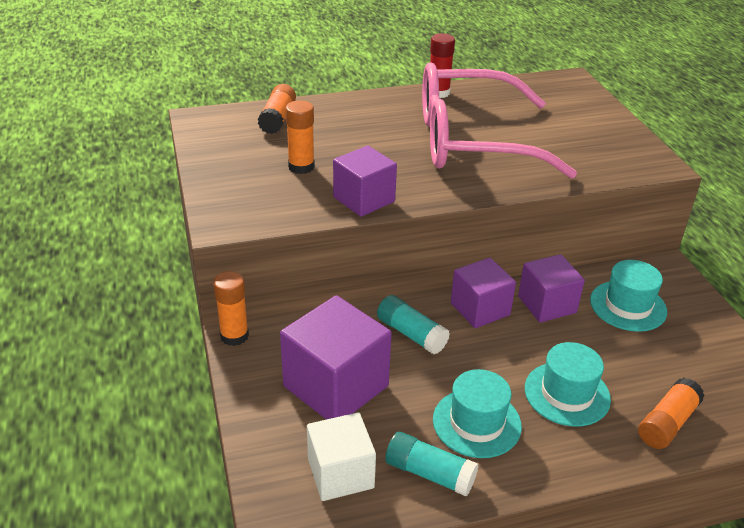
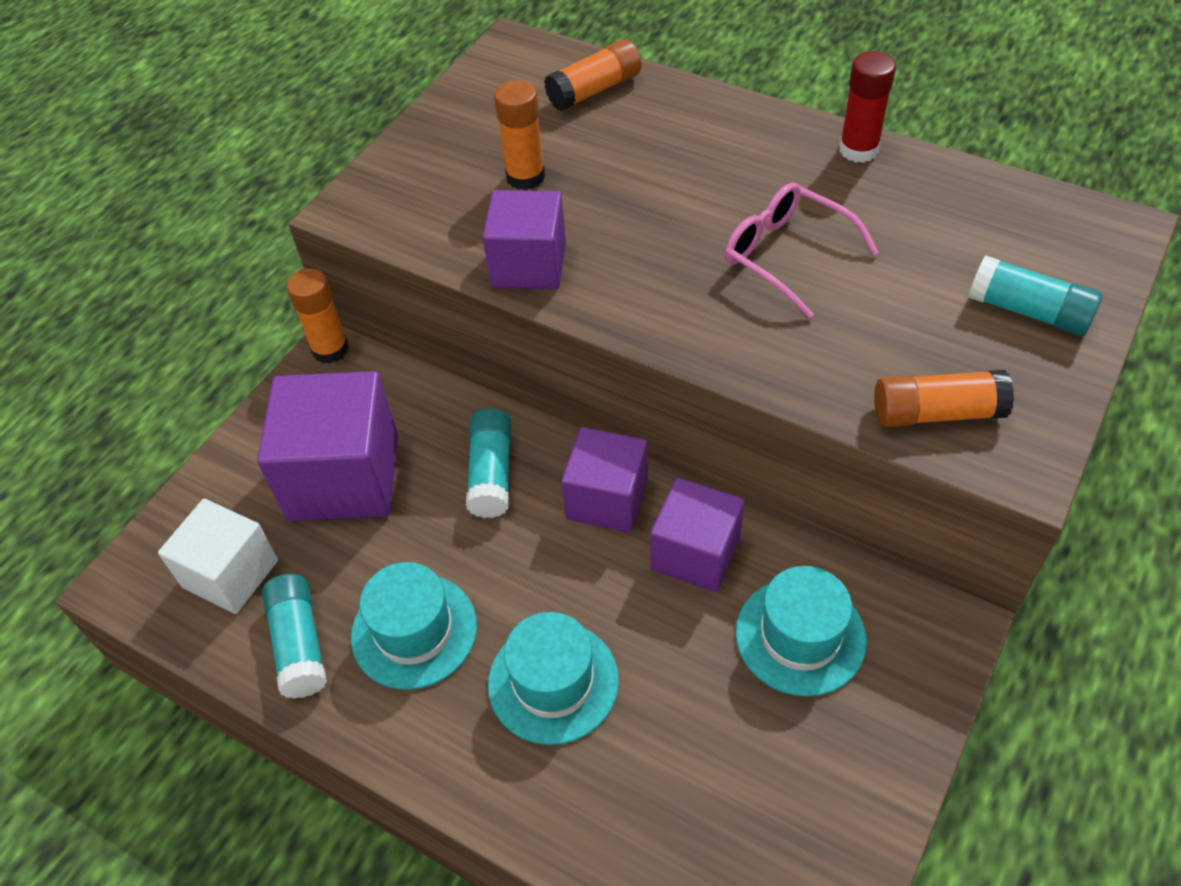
camera: 50 degrees right, 15 degrees up
(472, 141) = (787, 255): pink glasses -> pink glasses, size x0.46
(586, 118) = (1028, 311): none -> turquoise glue stick
(667, 423) = (614, 820): orange glue stick -> orange glue stick (936, 413)

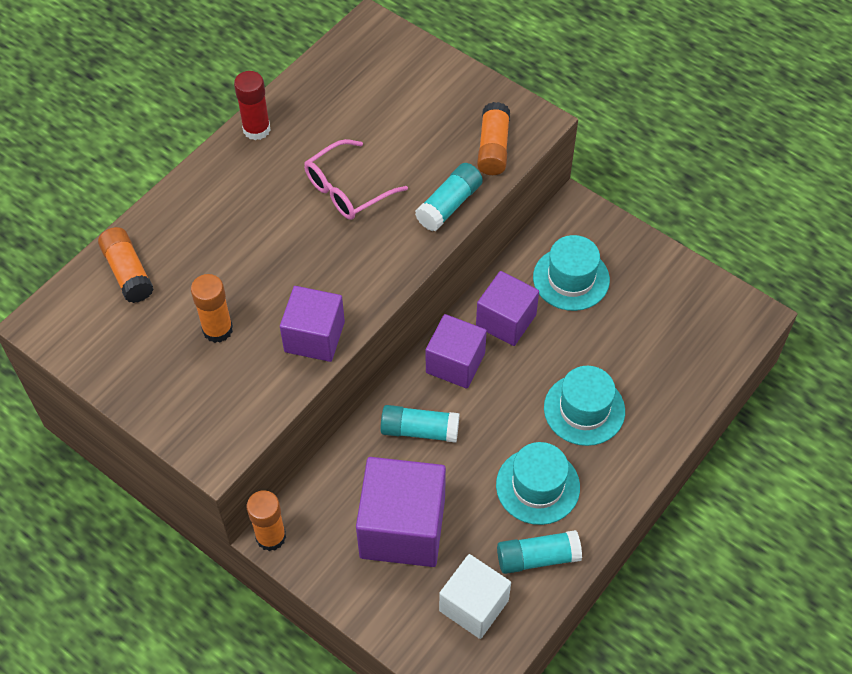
camera: 85 degrees left, 5 degrees up
(1028, 311) = (427, 86): turquoise glue stick -> turquoise glue stick (449, 205)

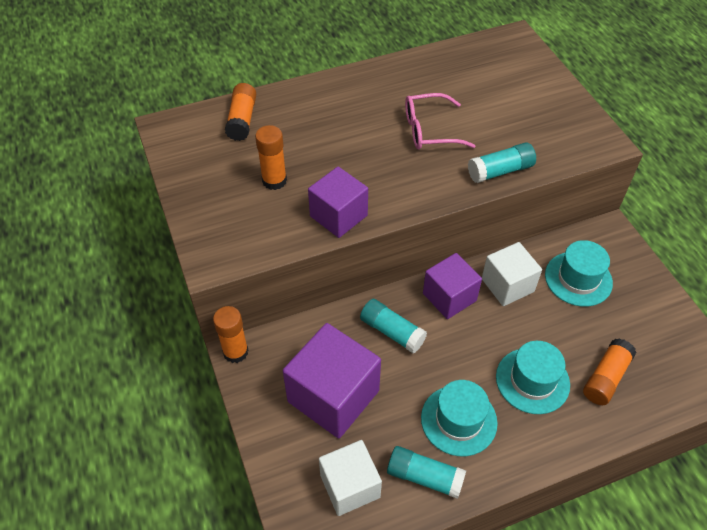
camera: 30 degrees right, 5 degrees down
(256, 129) = (391, 69): red glue stick -> none
(493, 148) = (560, 147): orange glue stick -> orange glue stick (605, 378)
(506, 320) = (507, 285): purple cube -> white cube

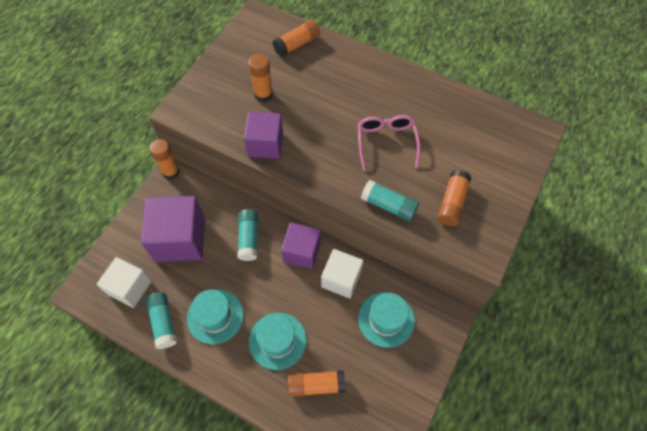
camera: 50 degrees right, 10 degrees up
(429, 130) = (386, 142): pink glasses -> pink glasses turned 45 degrees clockwise
(536, 130) = (452, 203): none -> orange glue stick

